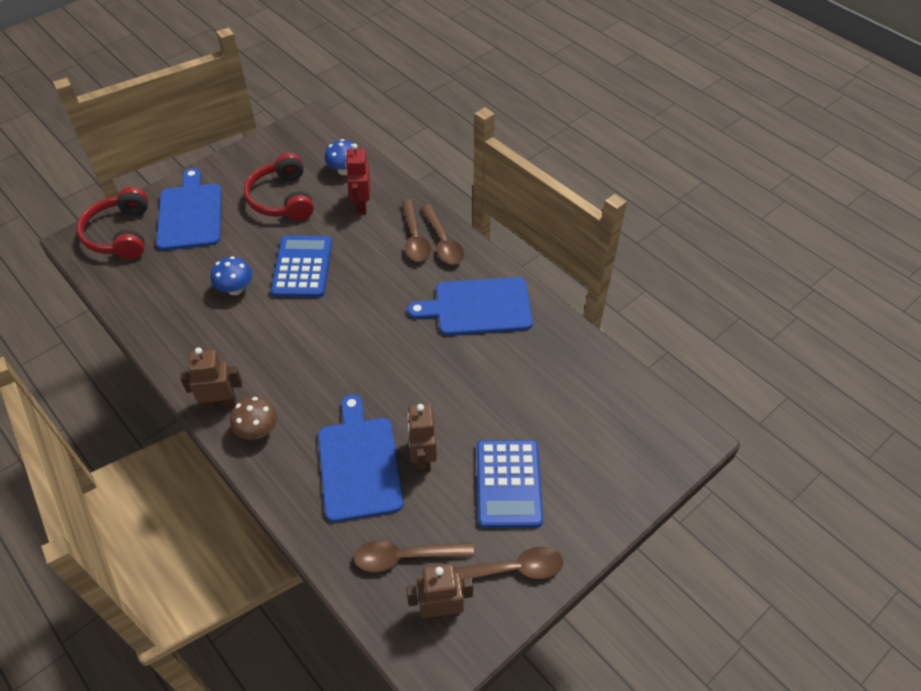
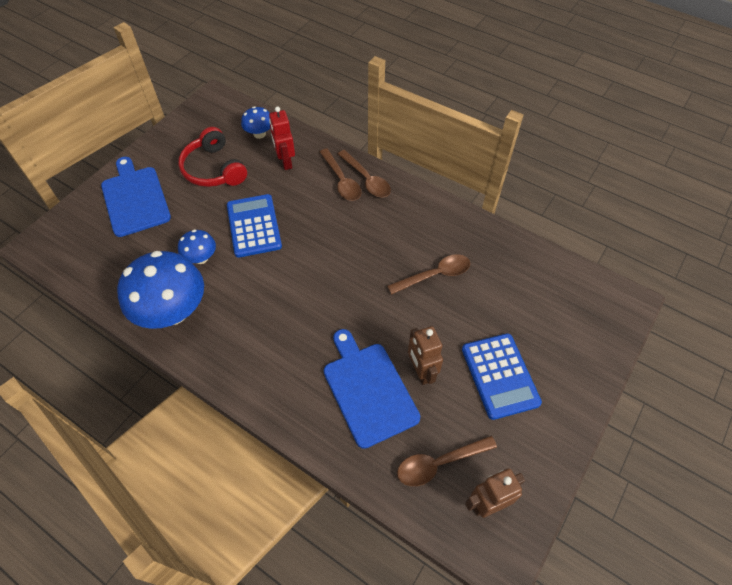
camera: 15 degrees left, 5 degrees up
(120, 234) = (75, 230): red headphones -> none
(188, 337) = (173, 311): none -> blue mushroom
(221, 404) = (225, 365): brown robot -> none
(258, 430) = (268, 382): brown mushroom -> none
(478, 307) = (417, 229): blue cutting board -> none
(511, 569) = (531, 450): brown spoon -> brown spoon (434, 275)

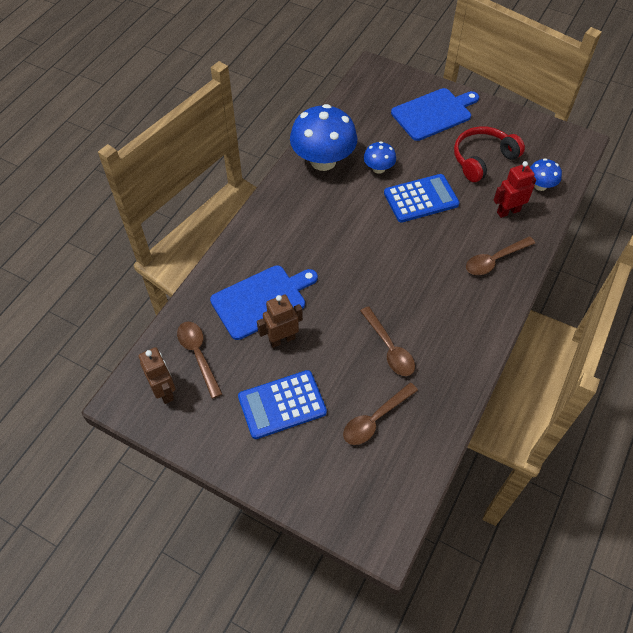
camera: 85 degrees right, 0 degrees up
(366, 179) = (502, 282): brown spoon -> brown spoon (375, 419)

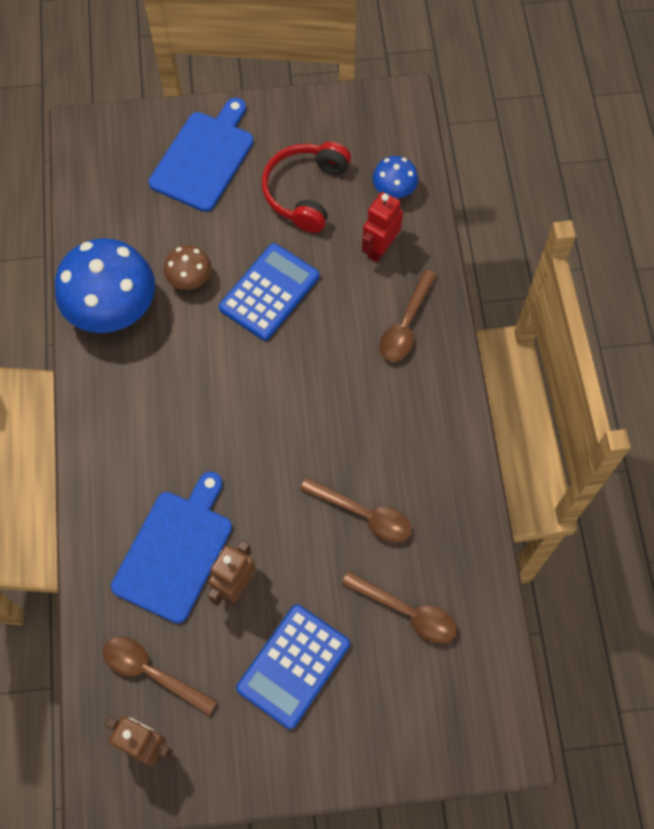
camera: 35 degrees left, 10 degrees up
(375, 419) = (406, 612): brown spoon -> brown spoon turned 75 degrees counterclockwise
(378, 168) = (190, 279): blue mushroom -> brown mushroom

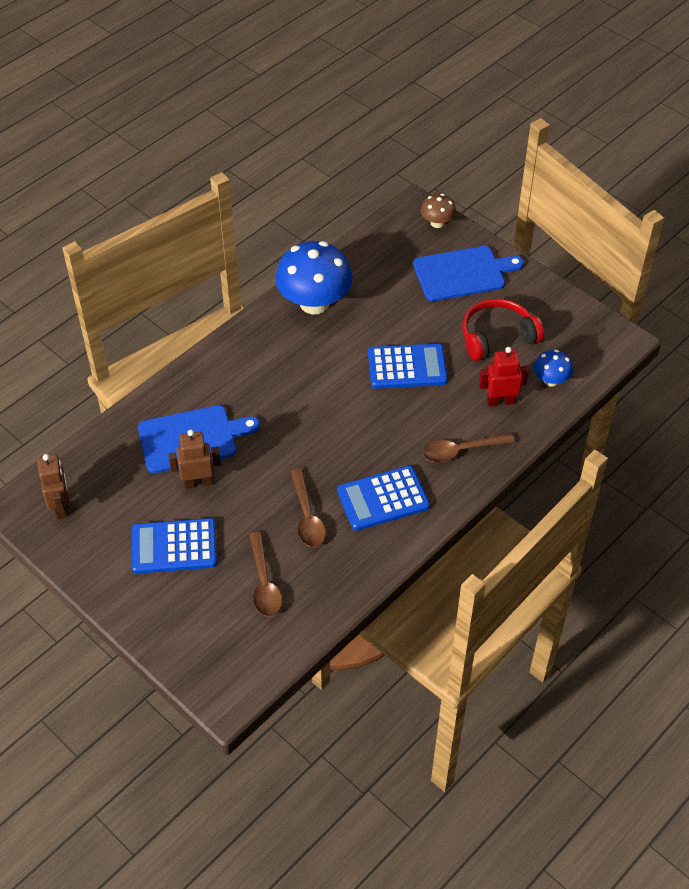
camera: 50 degrees right, 15 degrees down
(152, 672) = (107, 479): brown spoon -> none
(190, 279) = (373, 324): brown mushroom -> brown mushroom (437, 223)
(401, 432) = (383, 499): none -> blue calculator

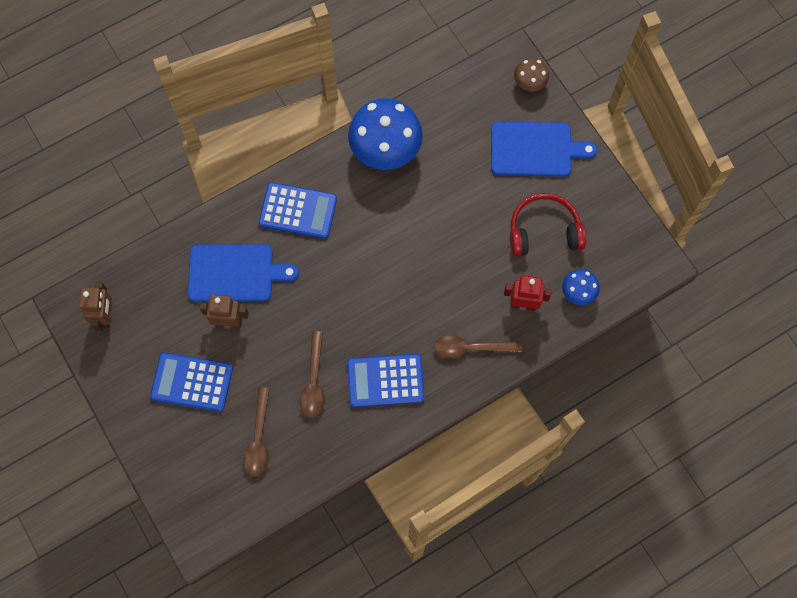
camera: 15 degrees right, 20 degrees up
(407, 367) = (449, 244): blue calculator -> blue calculator (298, 211)

